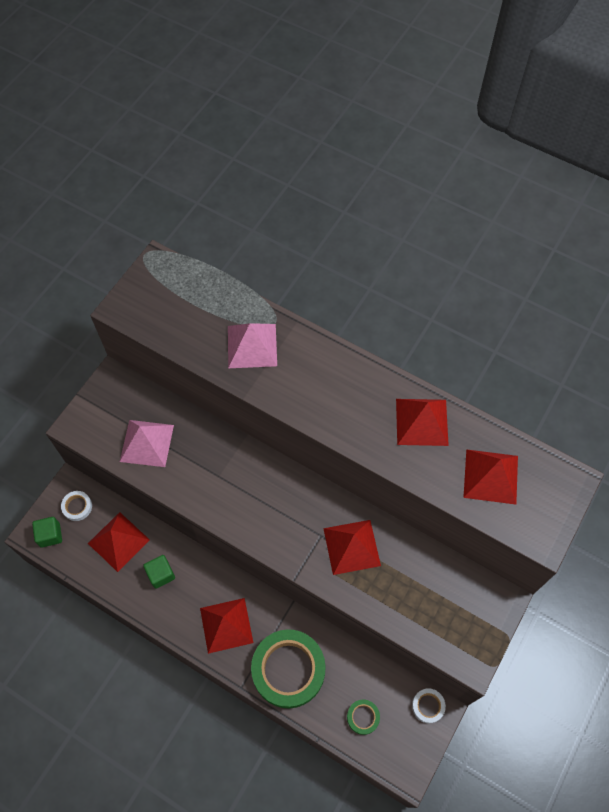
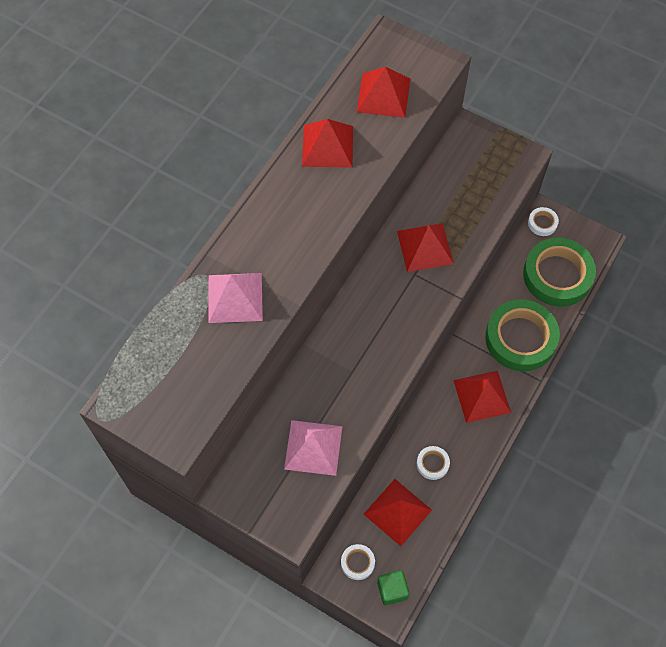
camera: 90 degrees left, 0 degrees up
(161, 574) = (432, 464): green cube -> white tape
(363, 717) = (557, 275): green tape -> green tape, size x2.30

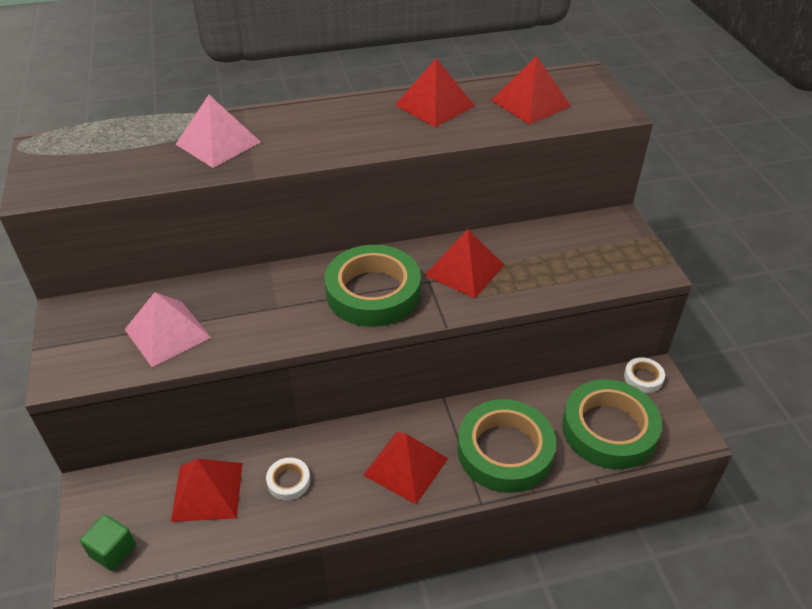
camera: 45 degrees right, 20 degrees down
(357, 563) = (121, 499): white tape -> none
(393, 310) = (373, 292): none -> green tape

